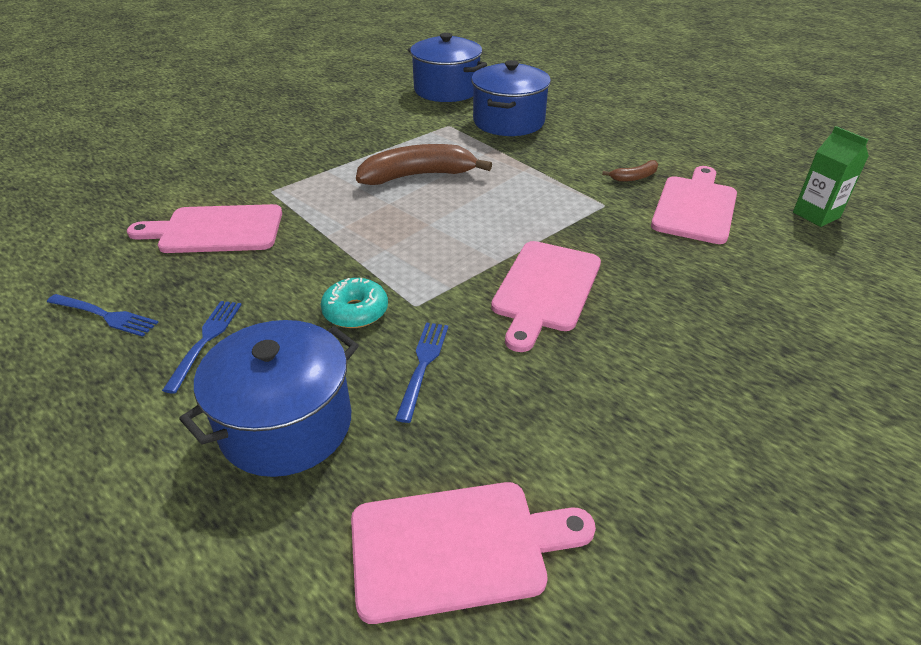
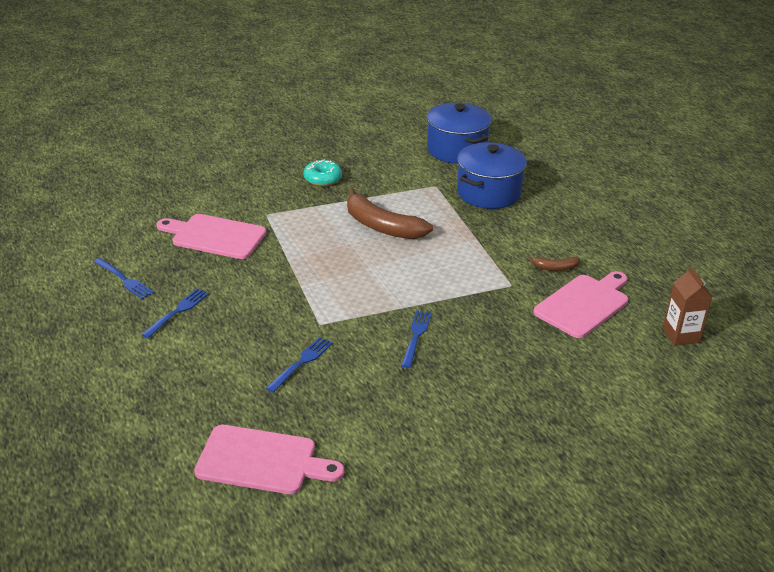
camera: 20 degrees right, 5 degrees down
(286, 425) = (202, 373): blue pot -> none
(355, 311) = (278, 317): turquoise donut -> turquoise donut (322, 179)
(418, 176) = (382, 226): brown banana -> brown banana turned 150 degrees counterclockwise
(545, 289) = (416, 336): pink cutting board -> blue fork
(816, 215) = (681, 335): green carton -> brown carton

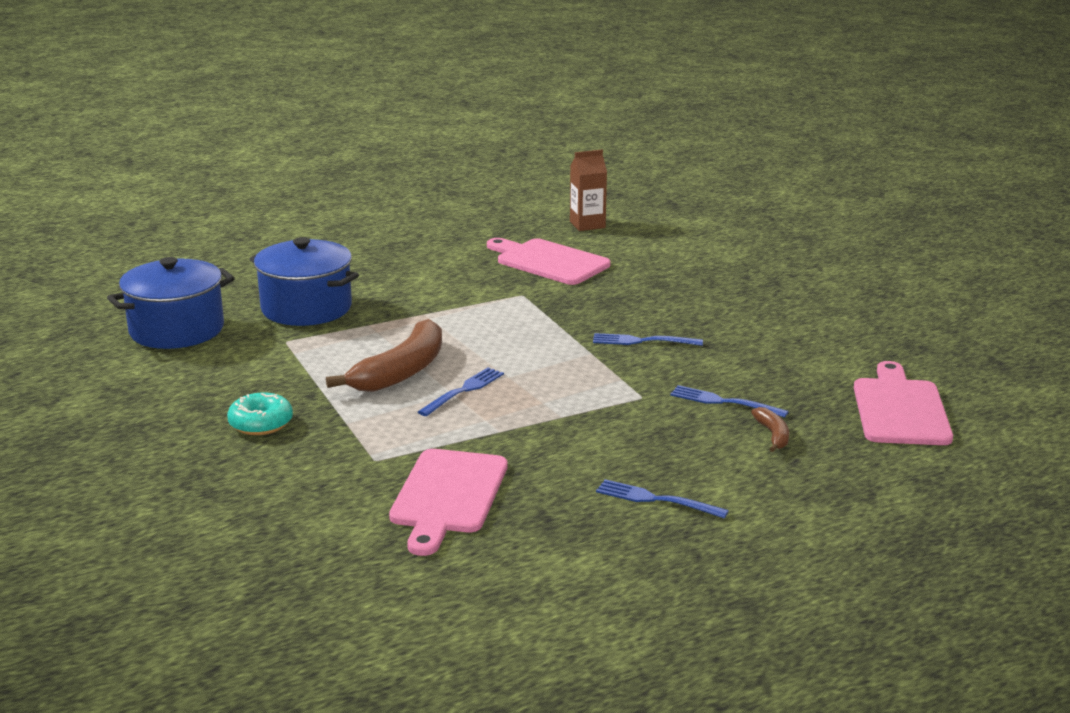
camera: 95 degrees left, 10 degrees down
(124, 279) = (591, 559): blue fork -> blue fork (463, 391)
(555, 268) = (480, 273): brown banana -> brown banana (773, 435)

